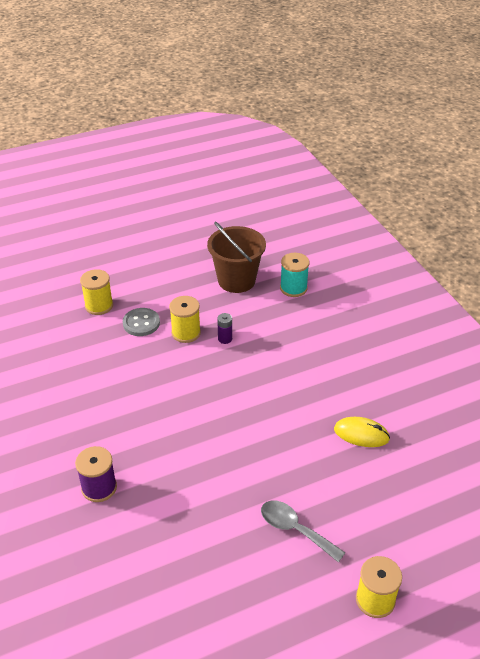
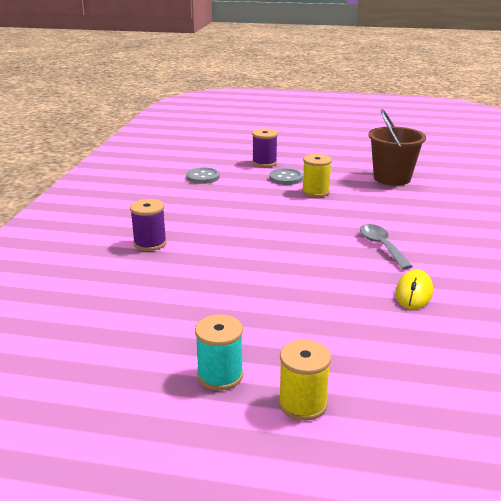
camera: 35 degrees right, 15 degrees down
(57, 358) = (203, 177): none -> grey button
(99, 305) = (264, 163): yellow spool -> purple spool
(225, 339) = (345, 203): purple battery -> none
(293, 288) = (441, 194): turquoise spool -> turquoise spool (220, 375)
(295, 529) = (277, 325): grey spoon -> grey spoon (381, 246)
(361, 434) = (414, 293): yellow mouse -> yellow mouse turned 60 degrees clockwise

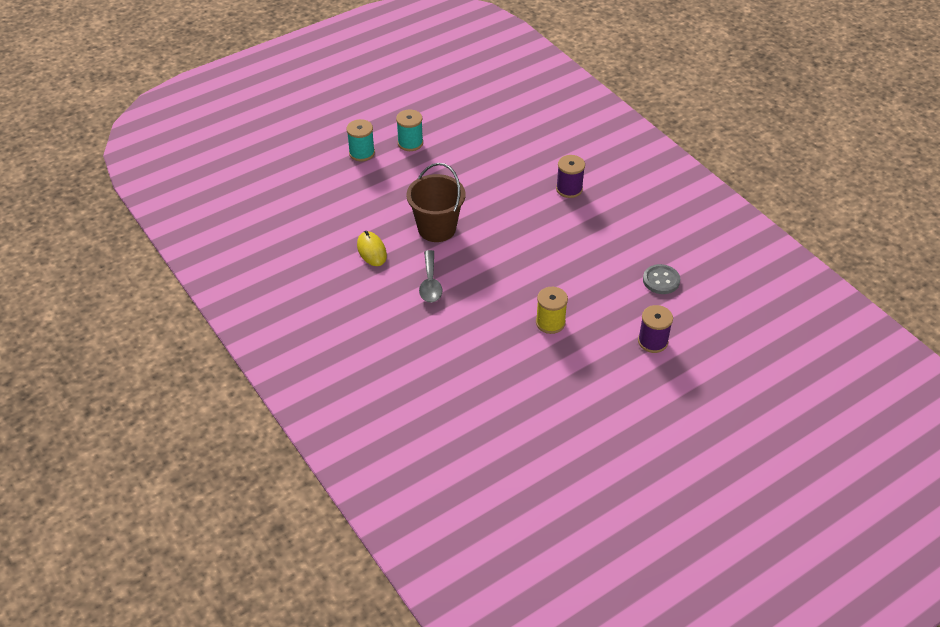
camera: 135 degrees right, 20 degrees up
(285, 178) = (599, 327): grey button -> none
(302, 404) = (362, 153): yellow spool -> turquoise spool
(381, 246) = (430, 283): grey spoon -> grey spoon turned 60 degrees clockwise
(392, 178) = (516, 395): brown bucket -> brown bucket (437, 228)

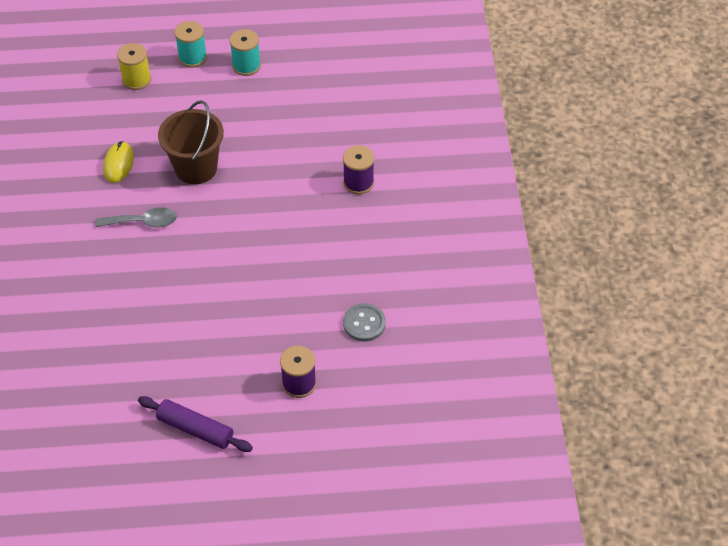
camera: 30 degrees right, 5 degrees up
(430, 283) = (143, 222): grey spoon -> grey spoon turned 120 degrees counterclockwise
(550, 322) = (218, 316): yellow spool -> yellow spool (136, 80)
(606, 408) = (195, 429): none -> purple rolling pin

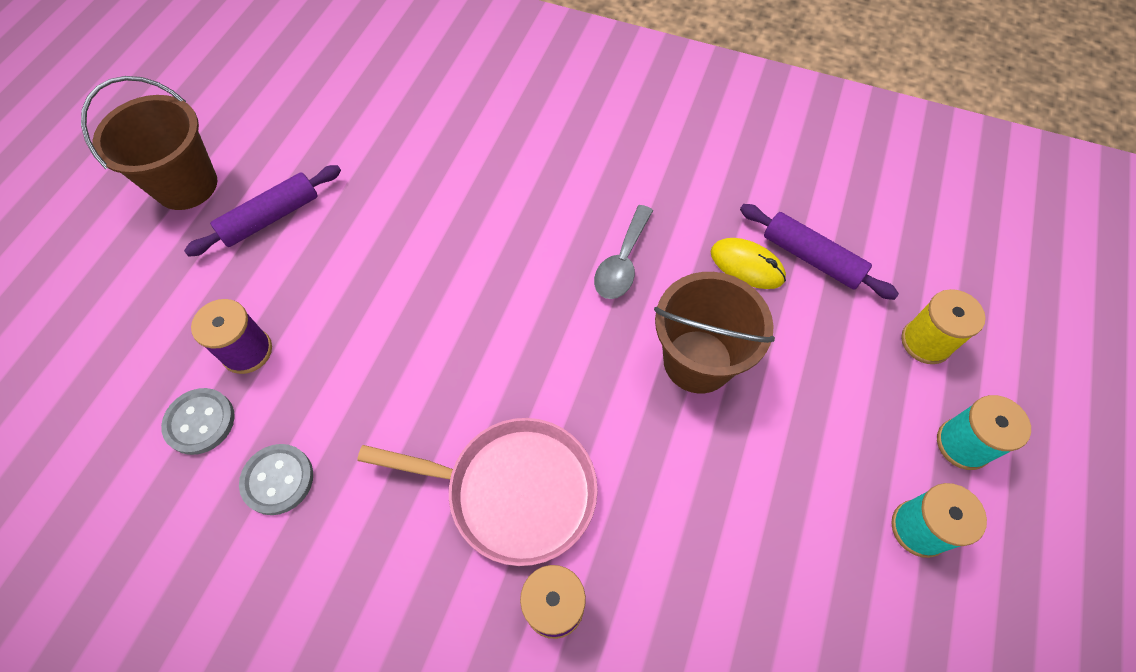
camera: 115 degrees right, 10 degrees up
(99, 137) = (812, 258): none -> purple rolling pin
(191, 502) = (186, 185): none -> brown bucket
(312, 219) = (514, 491): none -> pink pan
(354, 380) = (200, 422): none -> grey button

